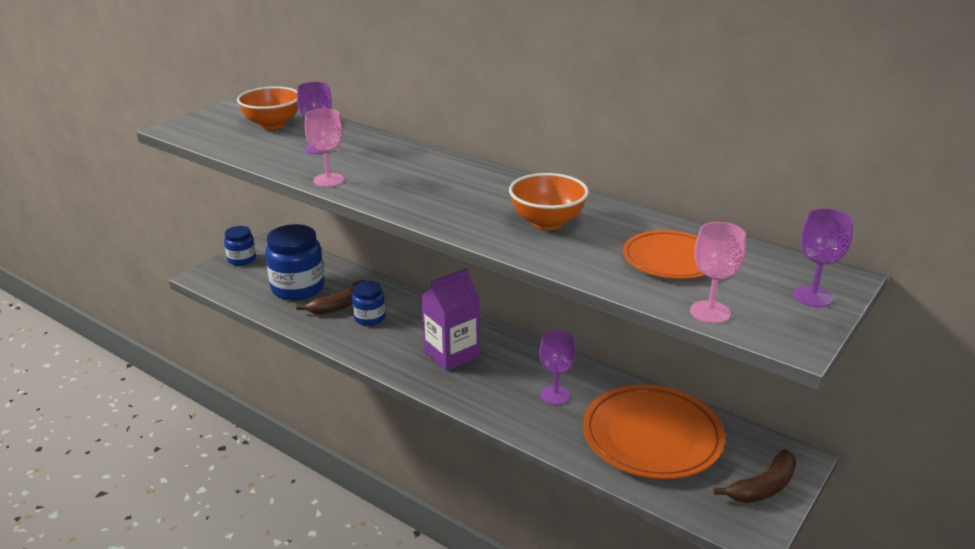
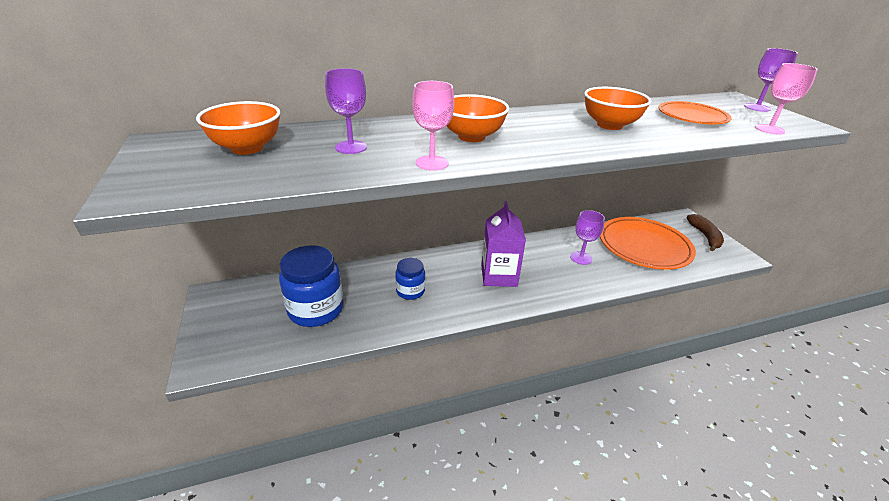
camera: 55 degrees left, 5 degrees up
(242, 259) = (214, 323): blue jar -> none
(340, 305) = (373, 298): brown banana -> none
(407, 177) = (471, 137): none -> orange bowl

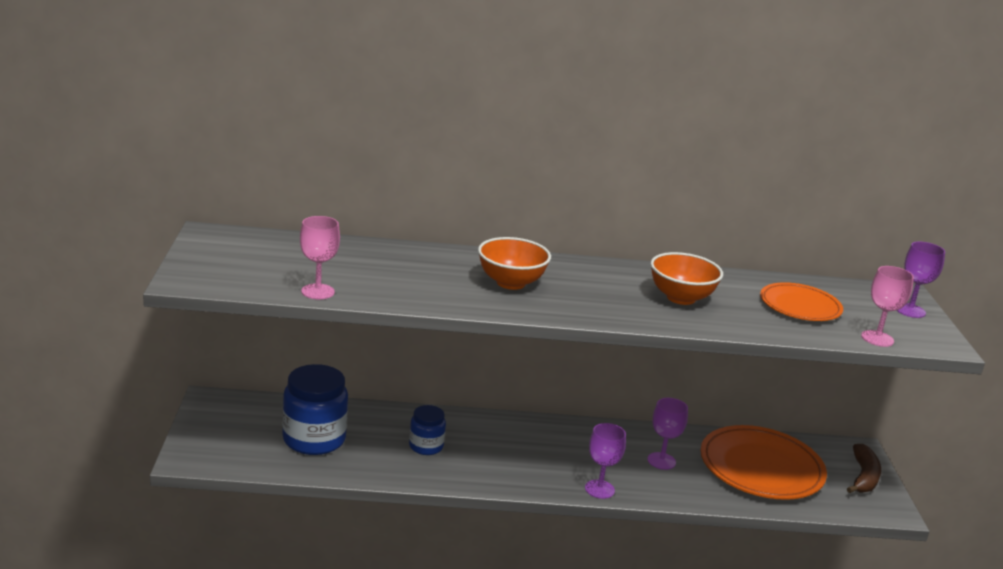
camera: 15 degrees right, 10 degrees down
(247, 148) = (286, 255): orange bowl -> none
(351, 147) = (382, 272): purple goblet -> purple goblet (599, 489)
(432, 163) = (450, 302): pink goblet -> pink goblet (317, 292)
(499, 275) = (541, 455): purple carton -> none

